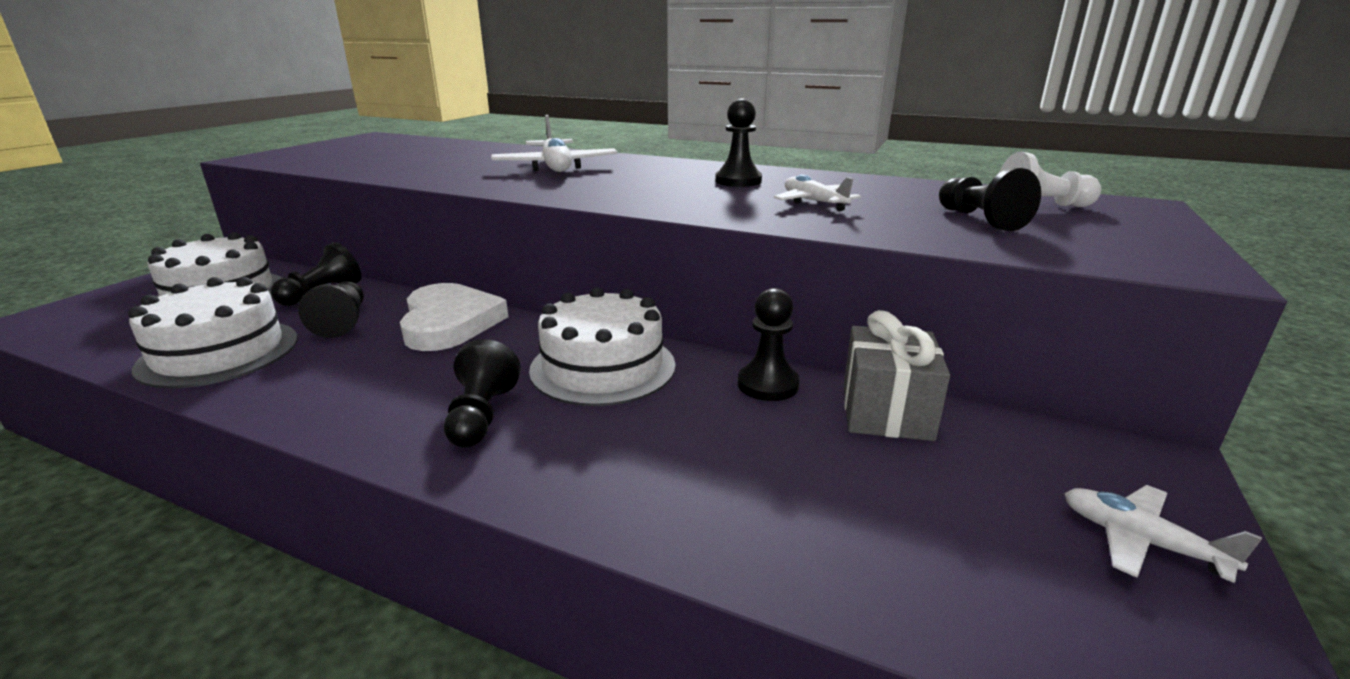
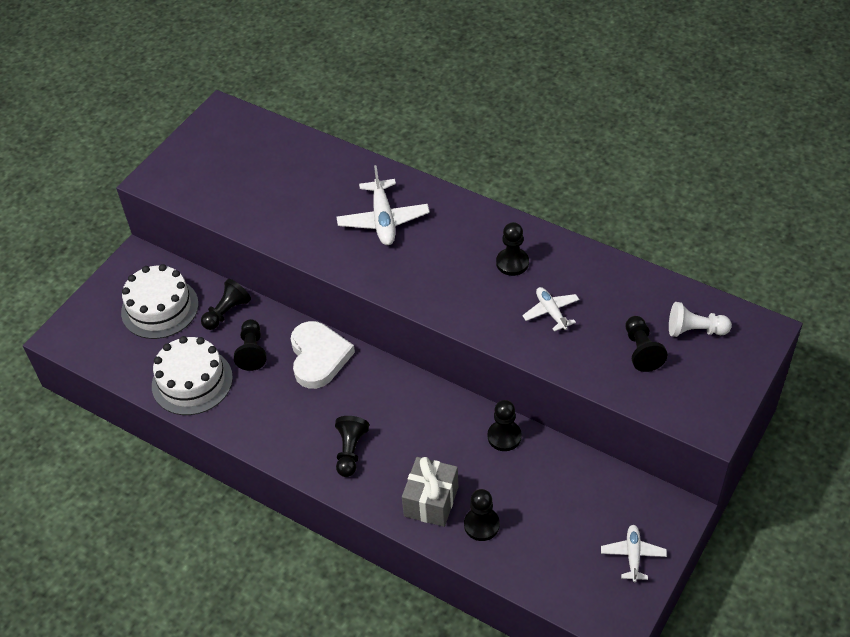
camera: 10 degrees right, 25 degrees up
(603, 367) = (413, 413): white cake -> none
(767, 509) = (481, 525): none -> black pawn
(886, 411) = (561, 465): grey gift -> grey gift (431, 501)
(1140, 541) = (633, 555): white plane -> white plane turned 45 degrees clockwise

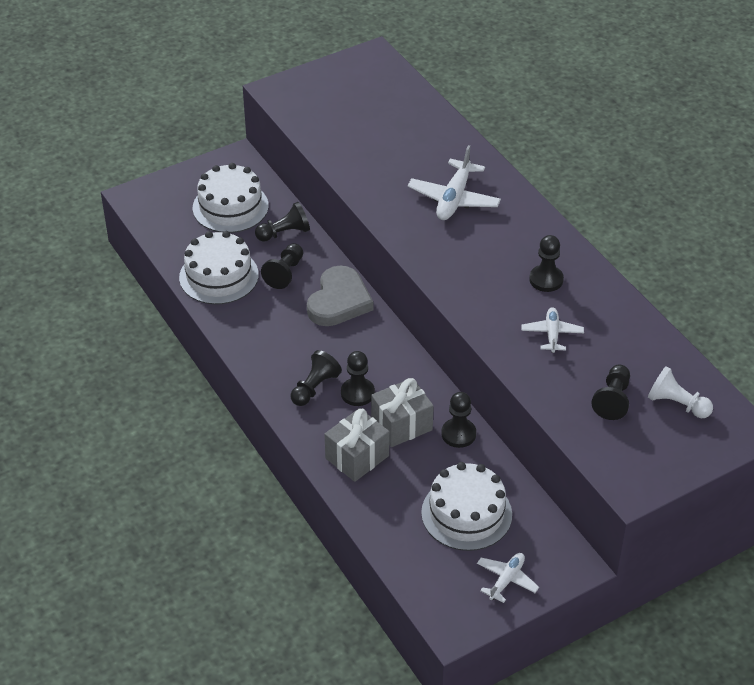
camera: 25 degrees right, 5 degrees down
(318, 357) = (339, 301): white heart -> grey heart
(450, 451) = (401, 425): none -> grey gift
(481, 525) = (388, 495): black pawn -> black pawn (357, 393)
(559, 509) = (466, 513): none -> white cake

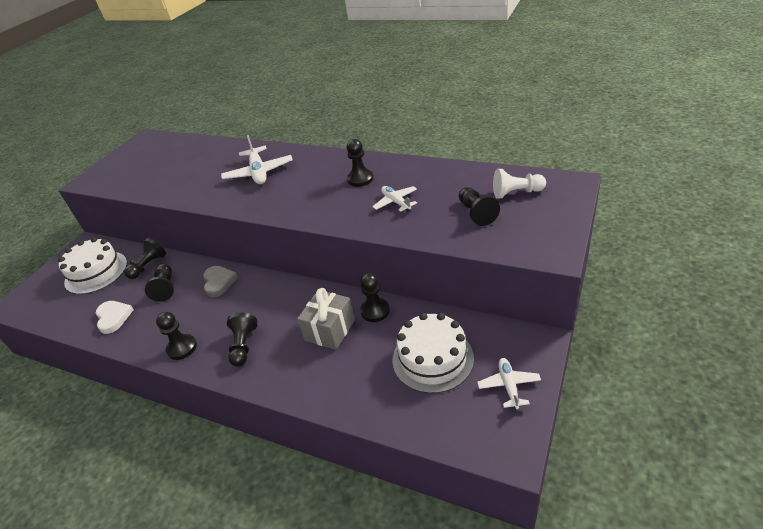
camera: 30 degrees left, 5 degrees down
(219, 276) = (113, 317): white cake -> white heart
(339, 301) = (219, 282): grey heart -> grey heart, size x0.65
(357, 393) = (279, 330): black pawn -> black pawn (182, 348)
(357, 457) = (316, 373): grey gift -> none

